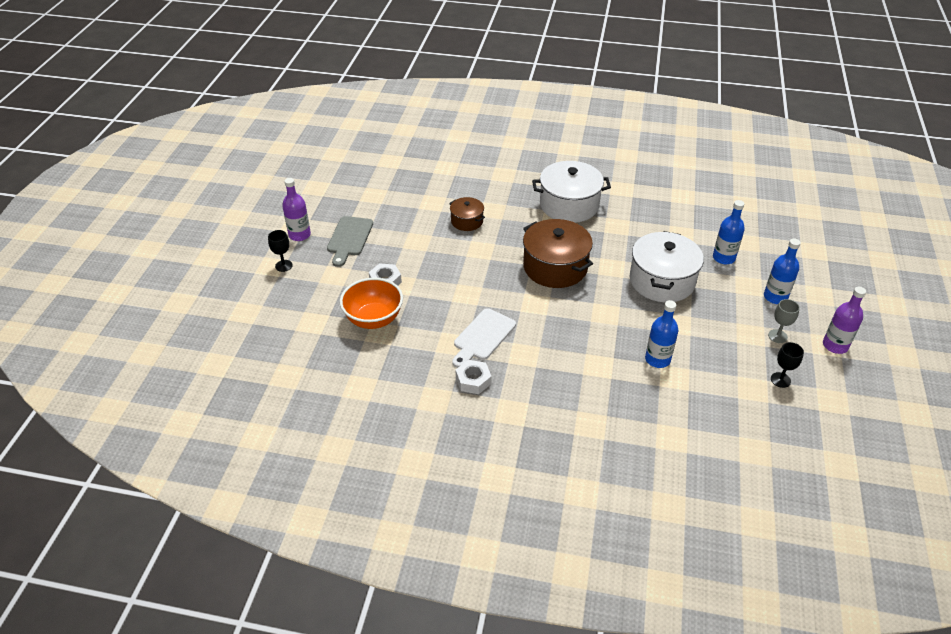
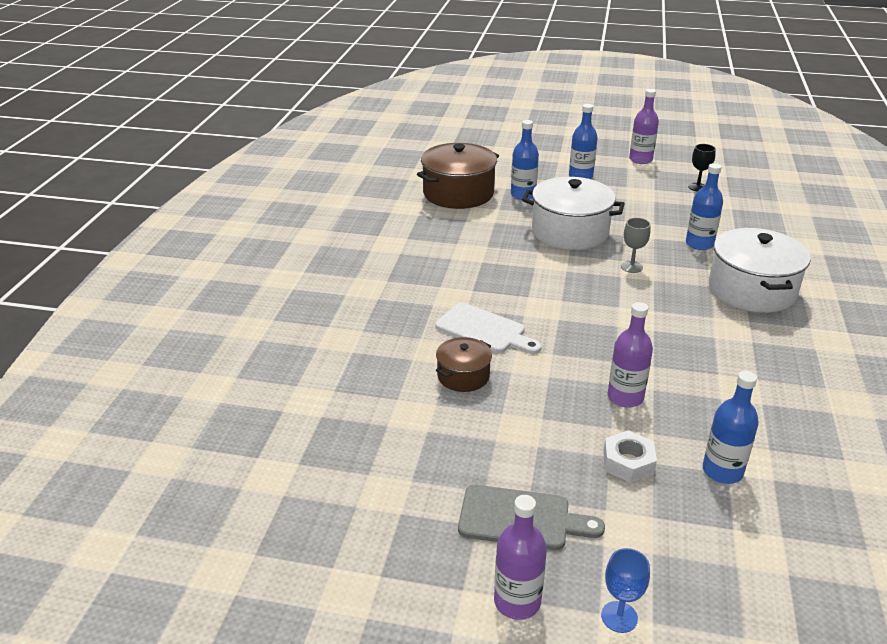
camera: 90 degrees left, 10 degrees down
(283, 266) = (619, 617): black goblet -> blue goblet
(373, 319) = (722, 471): orange bowl -> blue bottle
(444, 287) = (625, 397): none -> purple bottle
(473, 380) = (798, 369): white nut -> none
(483, 337) = (715, 361): white cutting board -> white cutting board (484, 330)
(555, 267) = (559, 300): brown pot -> brown pot (458, 193)
(569, 205) = (424, 284): white pot -> white pot (751, 290)
(777, 336) = (638, 182): grey goblet -> grey goblet (631, 267)

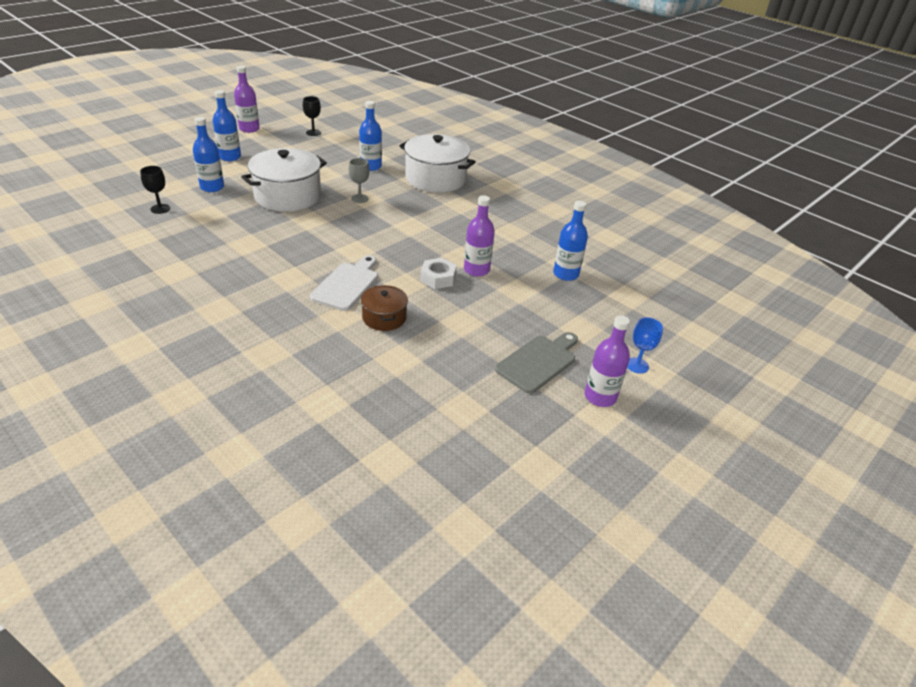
camera: 60 degrees left, 5 degrees up
(458, 193) = (160, 209): brown pot -> black goblet
(484, 330) = (347, 284): white cutting board -> white cutting board turned 45 degrees counterclockwise
(628, 462) = (530, 299): white nut -> white nut (438, 278)

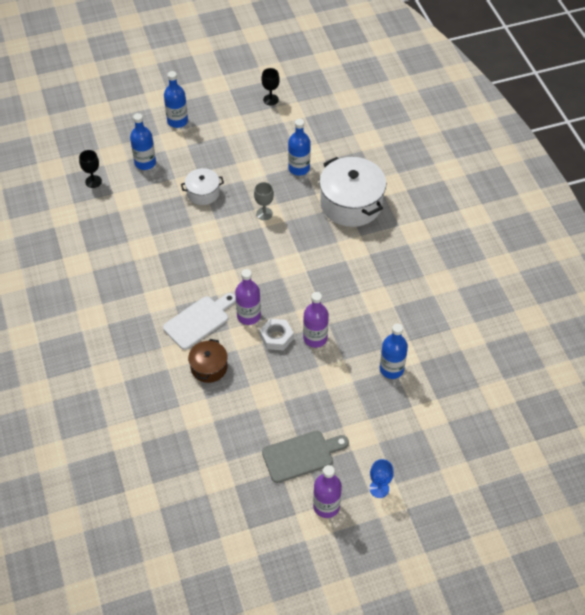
camera: 30 degrees right, 15 degrees up
(249, 129) = (213, 79): purple bottle -> purple bottle (248, 316)
(288, 196) = (203, 193): white pot -> white pot, size x0.53

